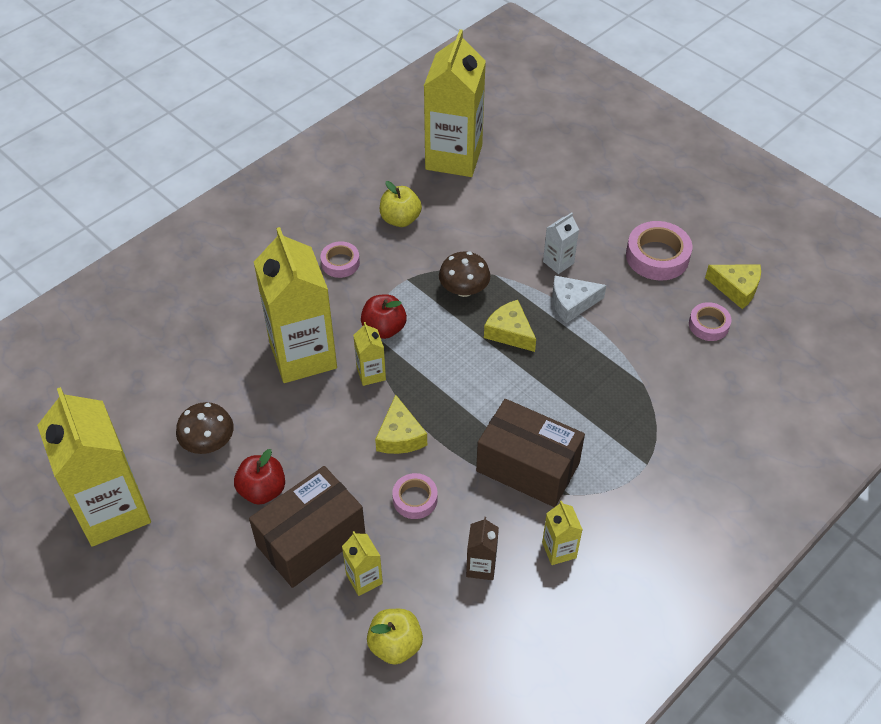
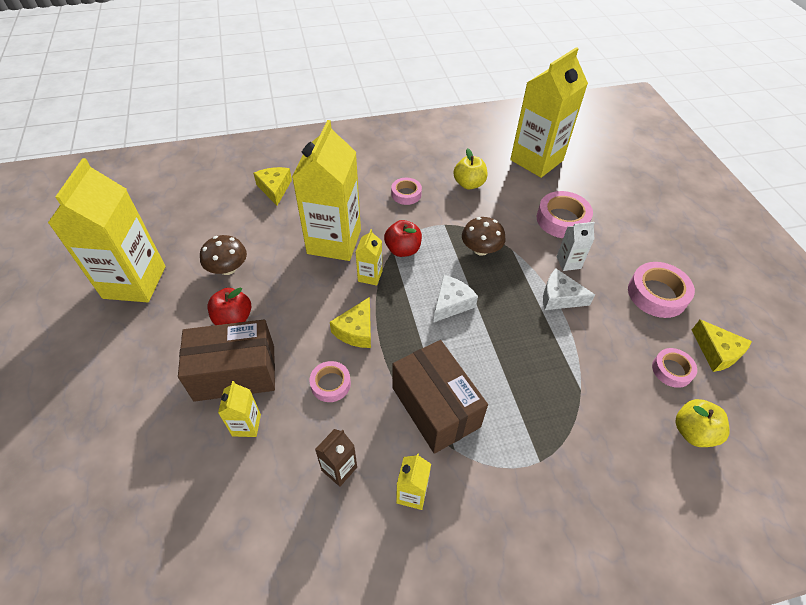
camera: 30 degrees right, 0 degrees up
(395, 645) = (225, 494): yellow apple -> yellow apple (692, 432)
(474, 361) = (451, 303): none -> white cheese
(510, 332) = (494, 296): yellow cheese -> yellow cheese (275, 189)
(523, 217) = (562, 220): none -> pink tape

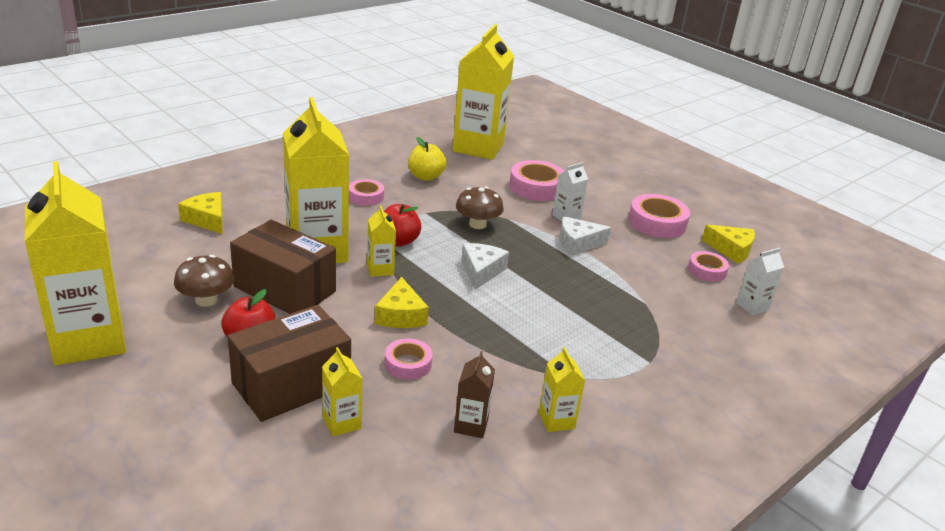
camera: 30 degrees left, 20 degrees down
(435, 407) = (528, 351): brown box -> brown box (285, 289)
(692, 432) = (752, 306): yellow apple -> white carton

